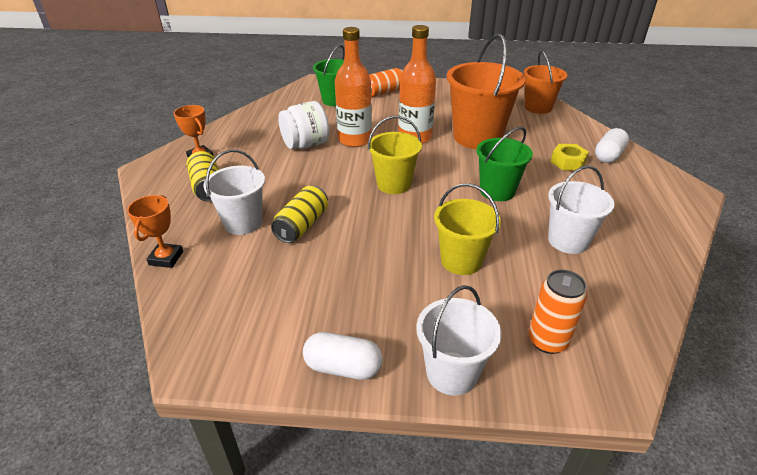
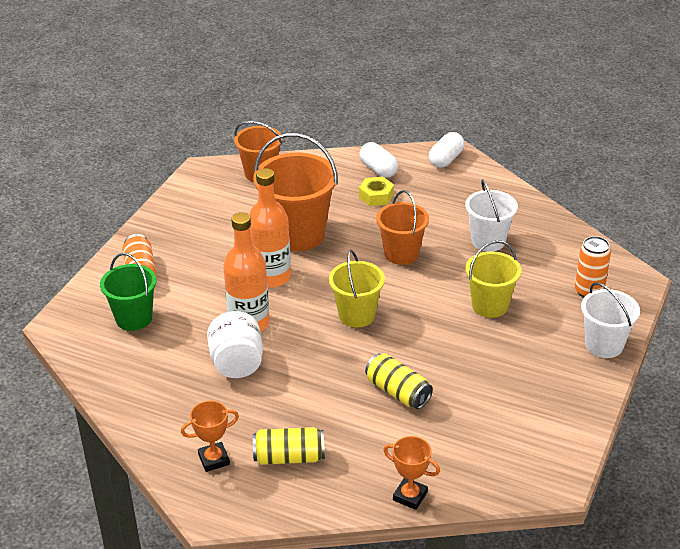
camera: 70 degrees left, 0 degrees up
(243, 223) = (374, 434): white bucket -> none
(343, 367) = (584, 398): white capsule -> white capsule (446, 159)
(497, 191) = (401, 254): green bucket -> orange bucket

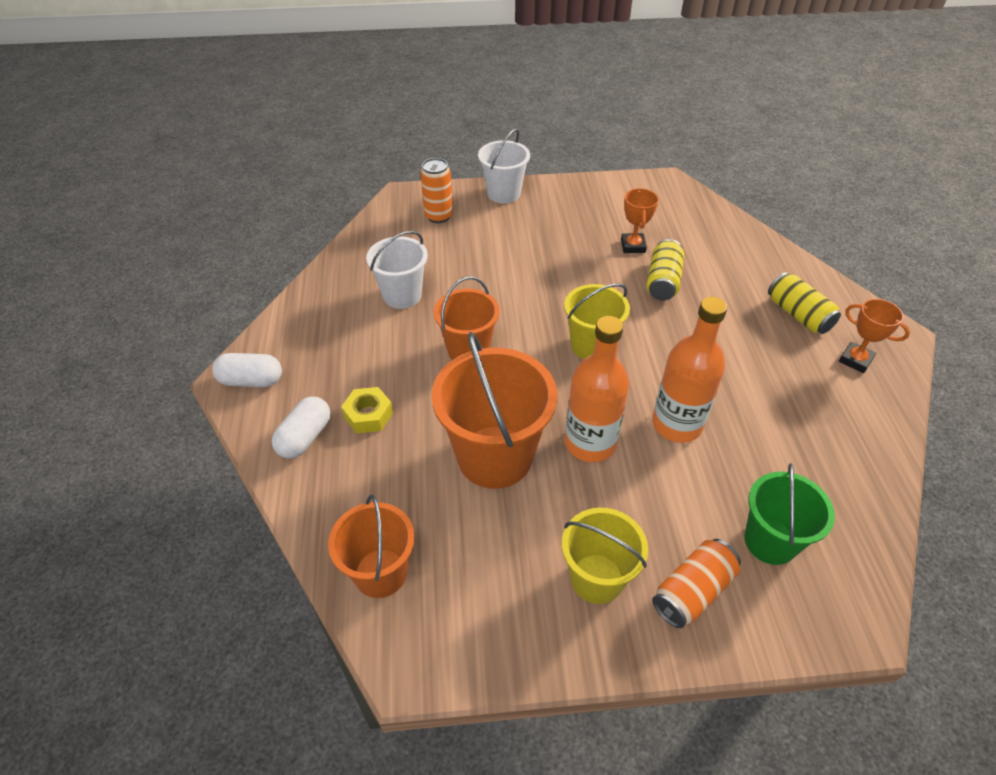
camera: 120 degrees left, 10 degrees up
(237, 364) = (739, 403): white jar -> none
(410, 496) = (756, 238): orange trophy -> orange trophy (633, 246)
(490, 305) = (503, 265): yellow bucket -> yellow bucket (596, 578)

